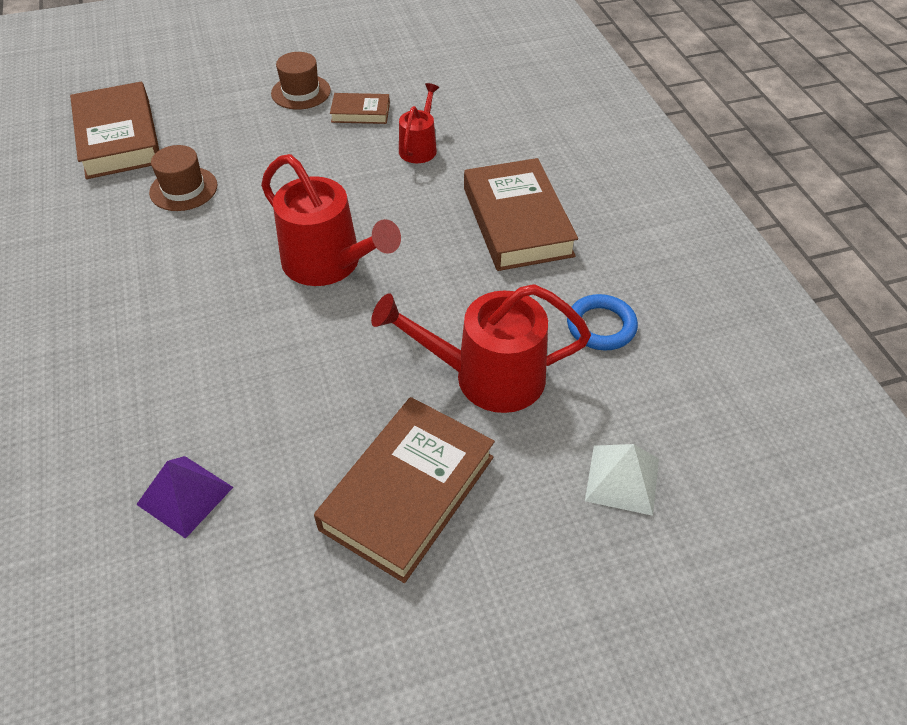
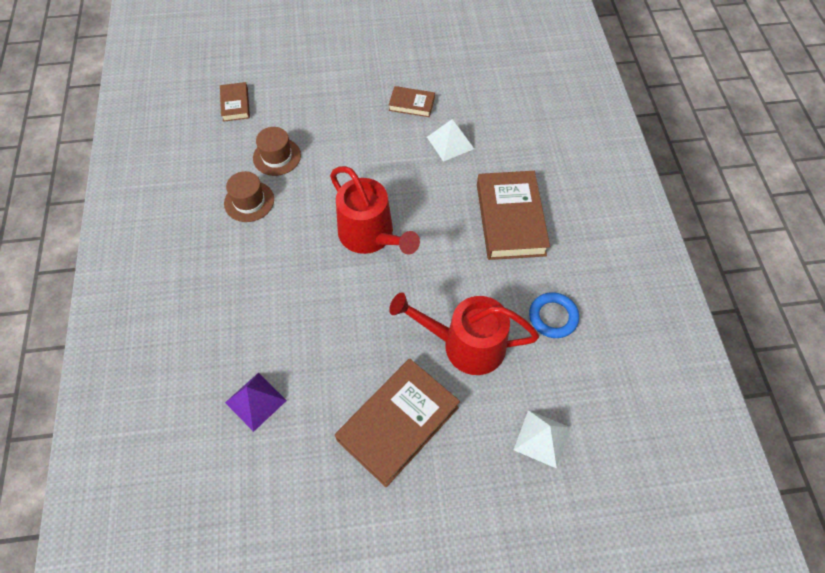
camera: 10 degrees right, 10 degrees up
(119, 138) = (235, 104): brown book -> brown book, size x0.51
(301, 92) = (370, 79): brown hat -> brown hat (249, 201)
(419, 147) = (450, 142): red watering can -> white pyramid

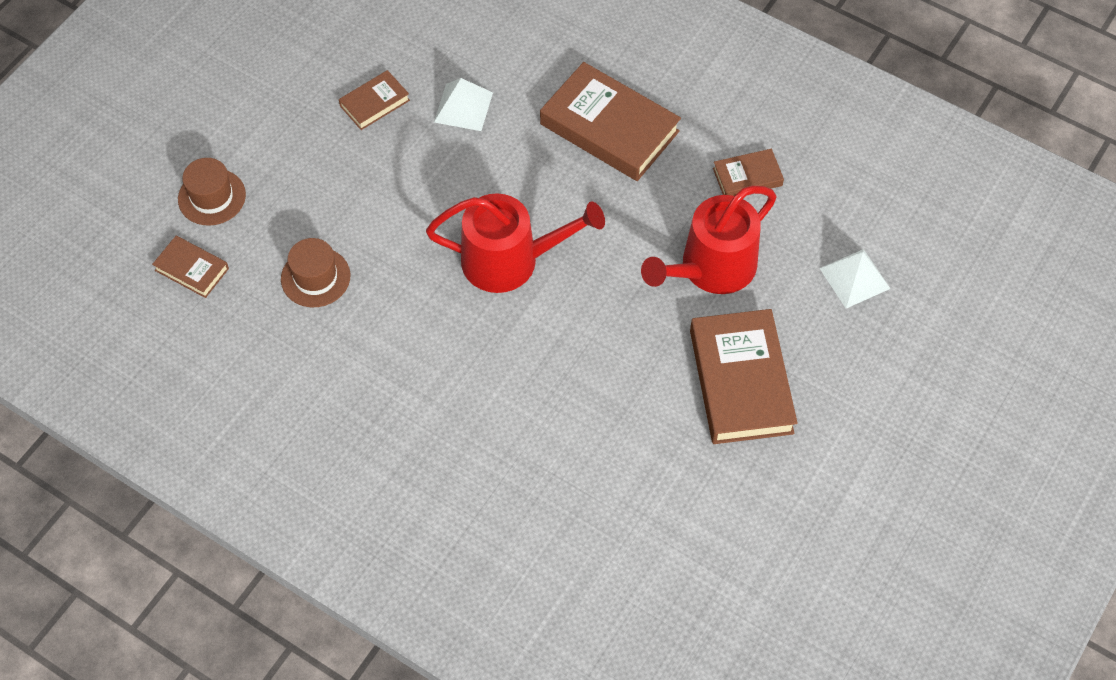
camera: 50 degrees left, 0 degrees up
(249, 201) = (352, 343): brown hat -> brown hat (212, 197)
(255, 401) = (609, 488): purple pyramid -> none
(553, 317) = (747, 177): blue ring -> brown book

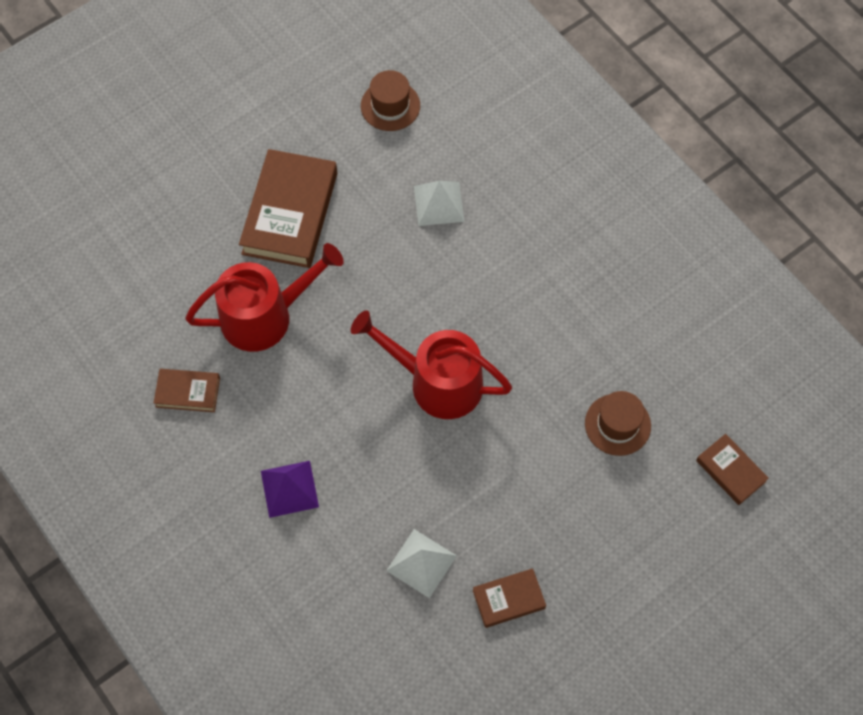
camera: 160 degrees left, 5 degrees up
(212, 197) = (697, 544): brown hat -> brown hat (390, 106)
(609, 128) = (289, 489): brown book -> purple pyramid
(855, 278) = (149, 267): white pyramid -> white pyramid (438, 203)

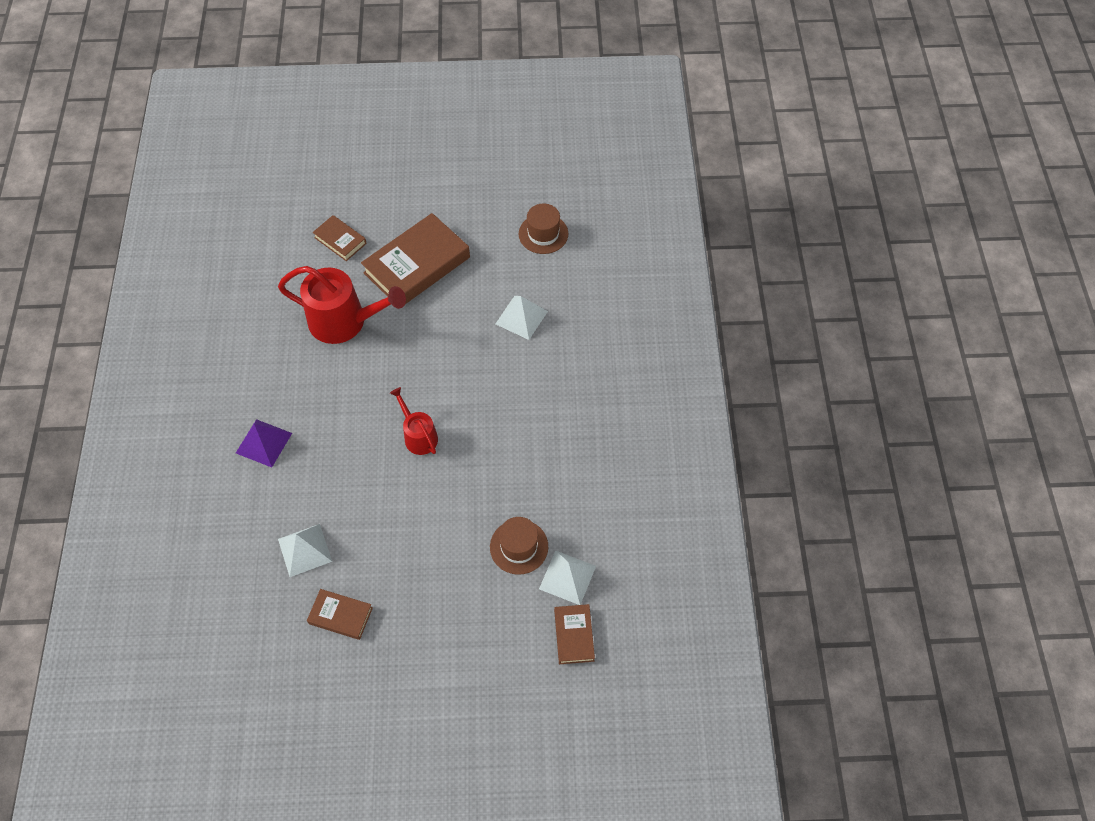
camera: 35 degrees right, 5 degrees down
(188, 392) = (255, 339): brown book -> brown book (340, 240)
(437, 382) = (418, 436): red watering can -> red watering can, size x0.55
(683, 423) = (567, 577): none -> white pyramid

